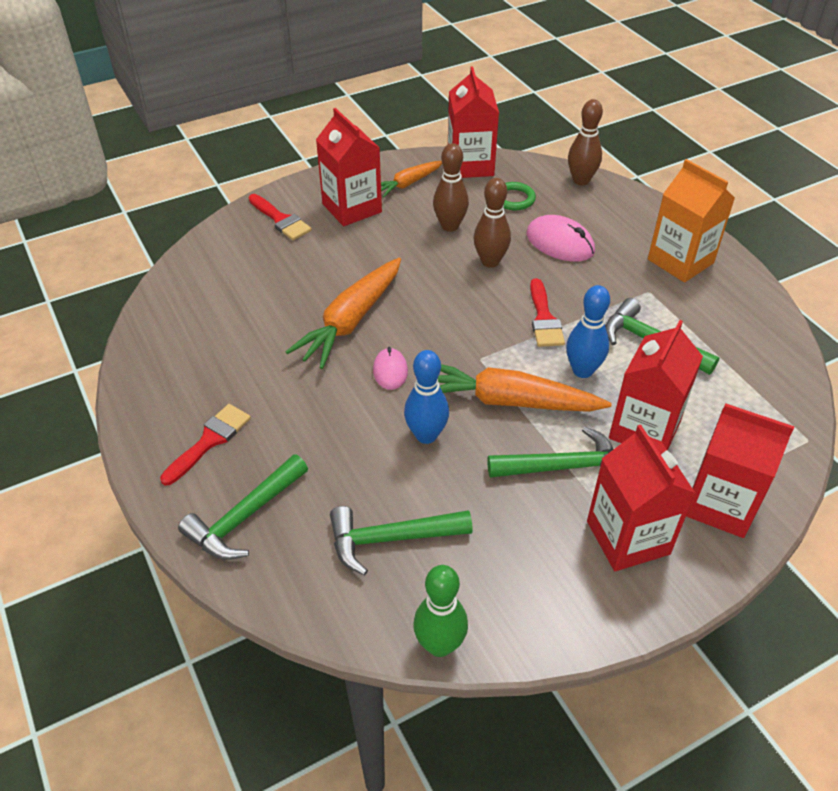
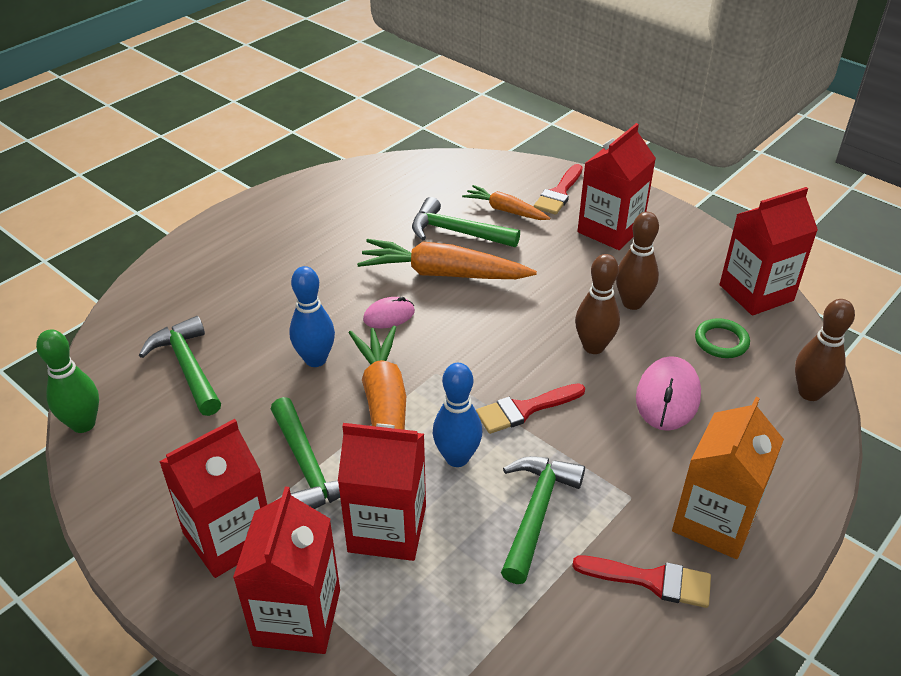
camera: 70 degrees right, 5 degrees down
(210, 441) = (264, 238): red brush -> red brush (652, 580)
(245, 517) = (191, 280): green hammer -> green hammer (457, 232)
(408, 183) = (682, 256): orange carrot -> orange carrot (505, 210)

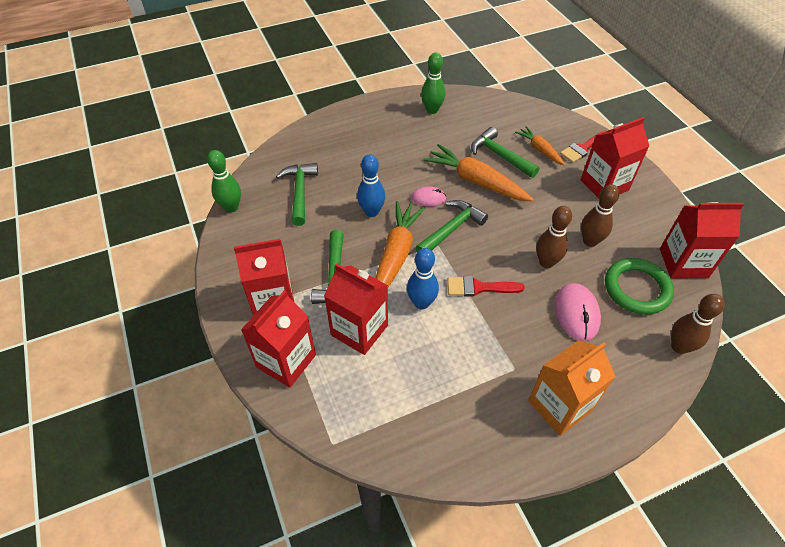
camera: 25 degrees right, 10 degrees up
(329, 200) = (432, 110): none -> green bowling pin
(536, 513) = (450, 355): green hammer -> green hammer (451, 229)
(652, 580) = (497, 426): red brush -> none
(667, 397) = (576, 313): pink mouse -> pink mouse turned 45 degrees counterclockwise
(721, 341) = (636, 289): green ring -> green ring, size x1.73

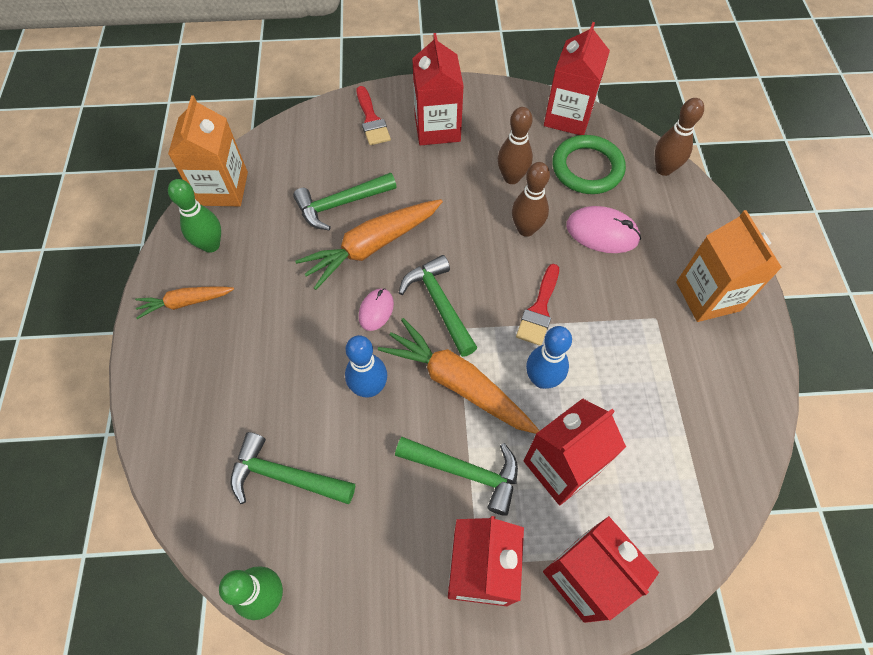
camera: 70 degrees left, 10 degrees up
(475, 100) = (222, 188): none -> orange carton
(540, 150) = (352, 161): orange carrot -> orange carrot (185, 302)

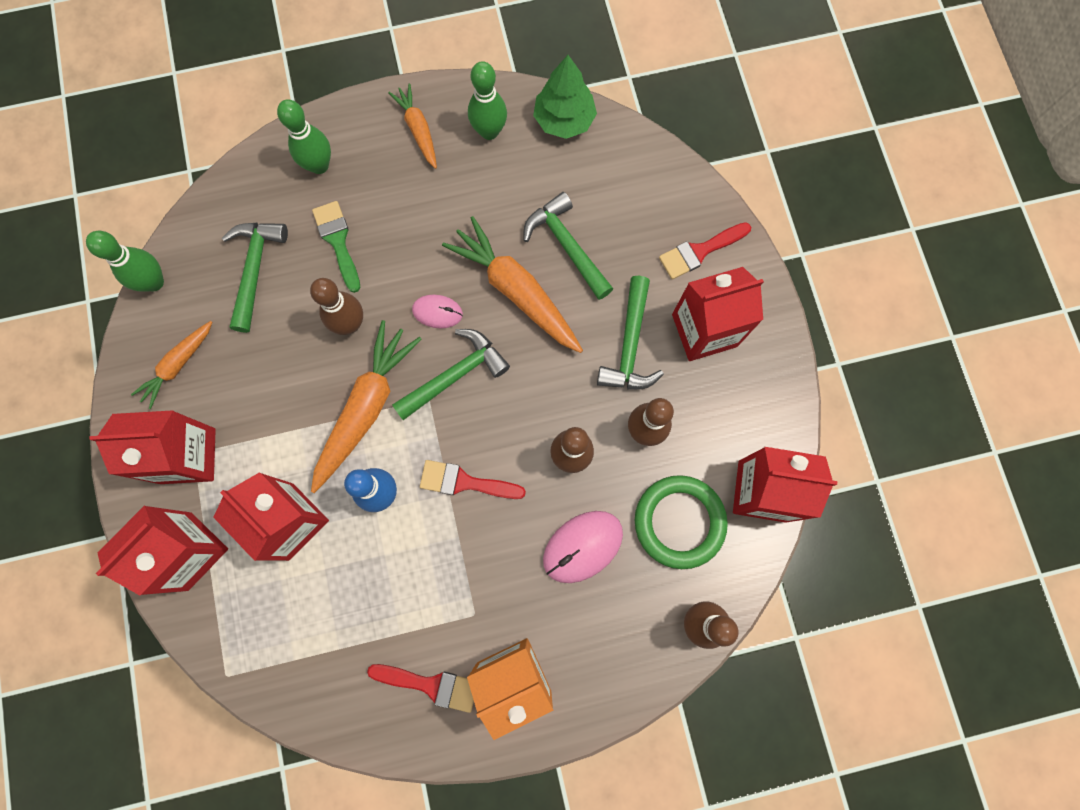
camera: 80 degrees right, 15 degrees up
(188, 398) = (319, 165): none -> green bowling pin
(222, 188) = (564, 120): orange carton -> green tree
(278, 389) = (338, 241): none -> green brush
(369, 388) = (350, 324): blue bowling pin -> brown bowling pin
(374, 573) = (178, 365): none -> orange carrot
(465, 472) = (276, 429): green hammer -> green hammer (630, 345)
(602, 232) = (582, 546): pink mouse -> pink mouse turned 45 degrees clockwise
(716, 360) = (431, 685): none -> red brush

